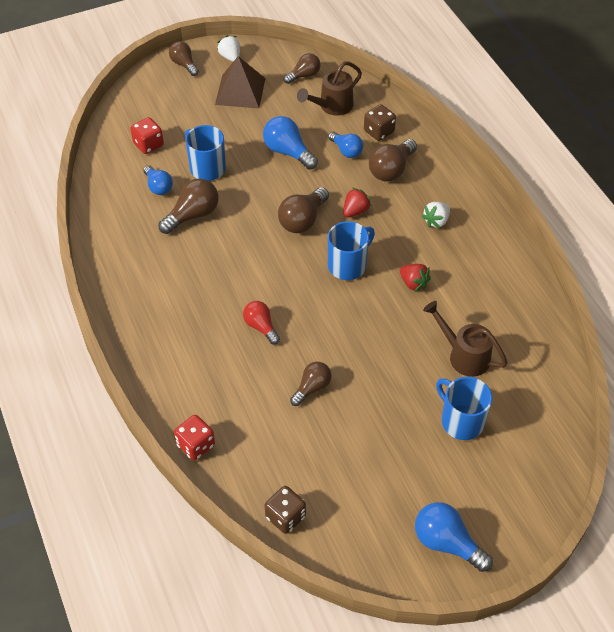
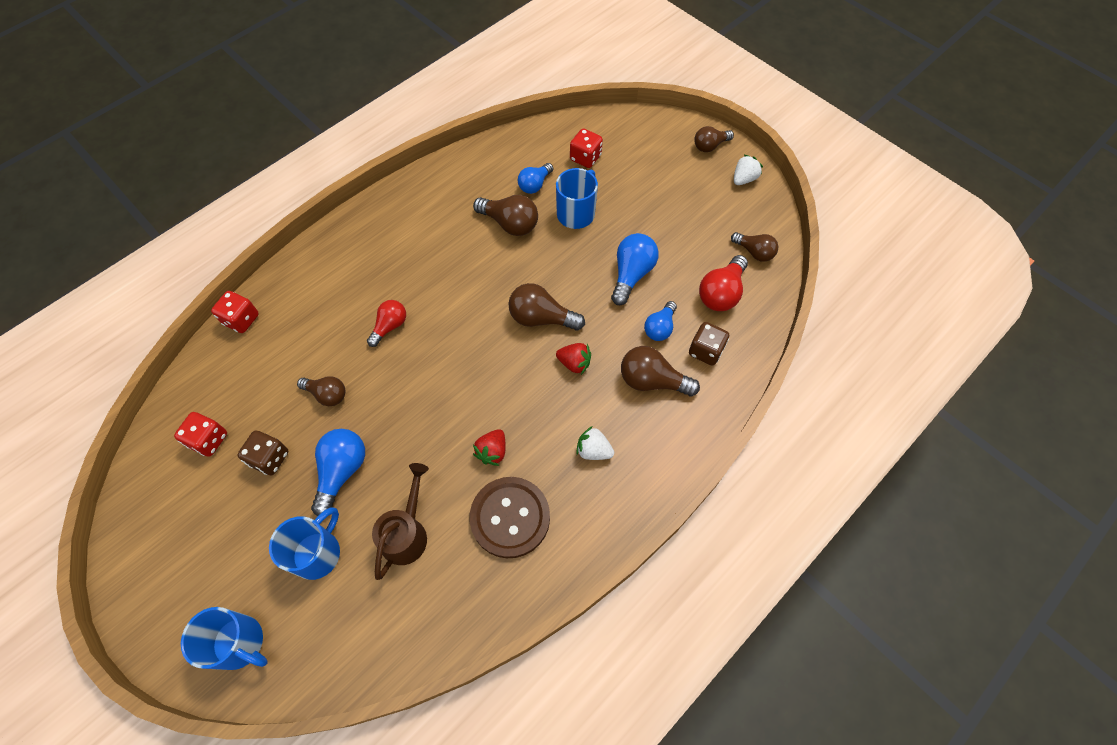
camera: 70 degrees right, 10 degrees up
(184, 64) = (710, 146): brown light bulb -> brown light bulb turned 150 degrees counterclockwise
(240, 91) = (698, 204): brown pyramid -> none
(285, 516) = (176, 418): brown dice -> brown dice (270, 458)
(321, 490) = (209, 440): none -> red dice
(332, 106) = (721, 293): brown watering can -> red light bulb
(348, 265) = (495, 379): blue mug -> blue mug (240, 643)
(447, 543) = (164, 578): blue light bulb -> blue light bulb (342, 471)
(473, 286) = (510, 517): none -> brown button

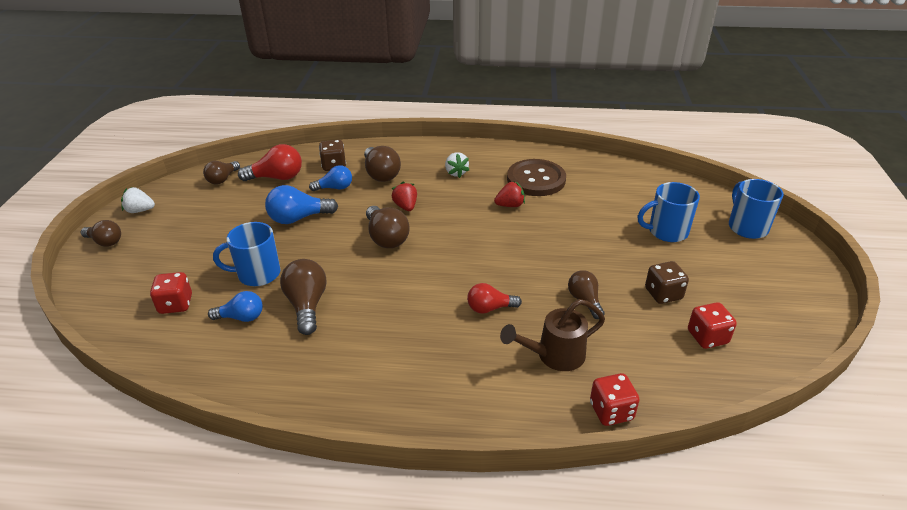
camera: 130 degrees left, 25 degrees down
(342, 471) = (615, 255): blue light bulb -> none
(407, 533) = (601, 207): brown watering can -> brown watering can (554, 355)
(754, 252) = (222, 179): brown light bulb -> brown light bulb turned 150 degrees counterclockwise

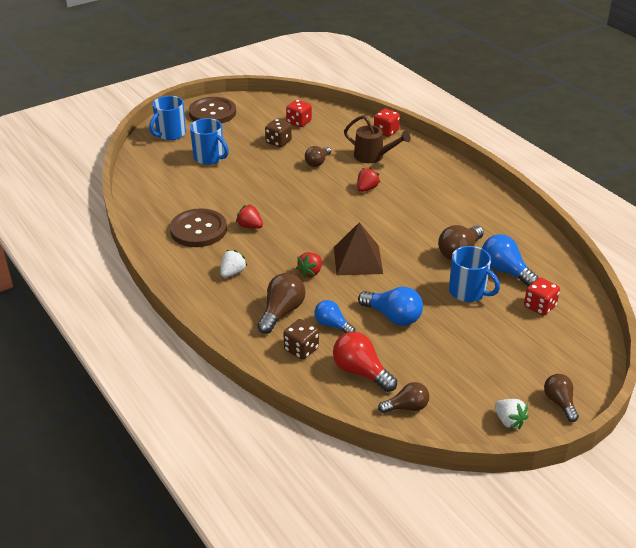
camera: 130 degrees left, 0 degrees up
(241, 317) = (505, 271): blue light bulb -> blue light bulb, size x1.51
(386, 238) = (357, 260): brown light bulb -> brown pyramid
(490, 308) = (366, 188): red light bulb -> red strawberry
(788, 276) = (212, 113): none -> brown button

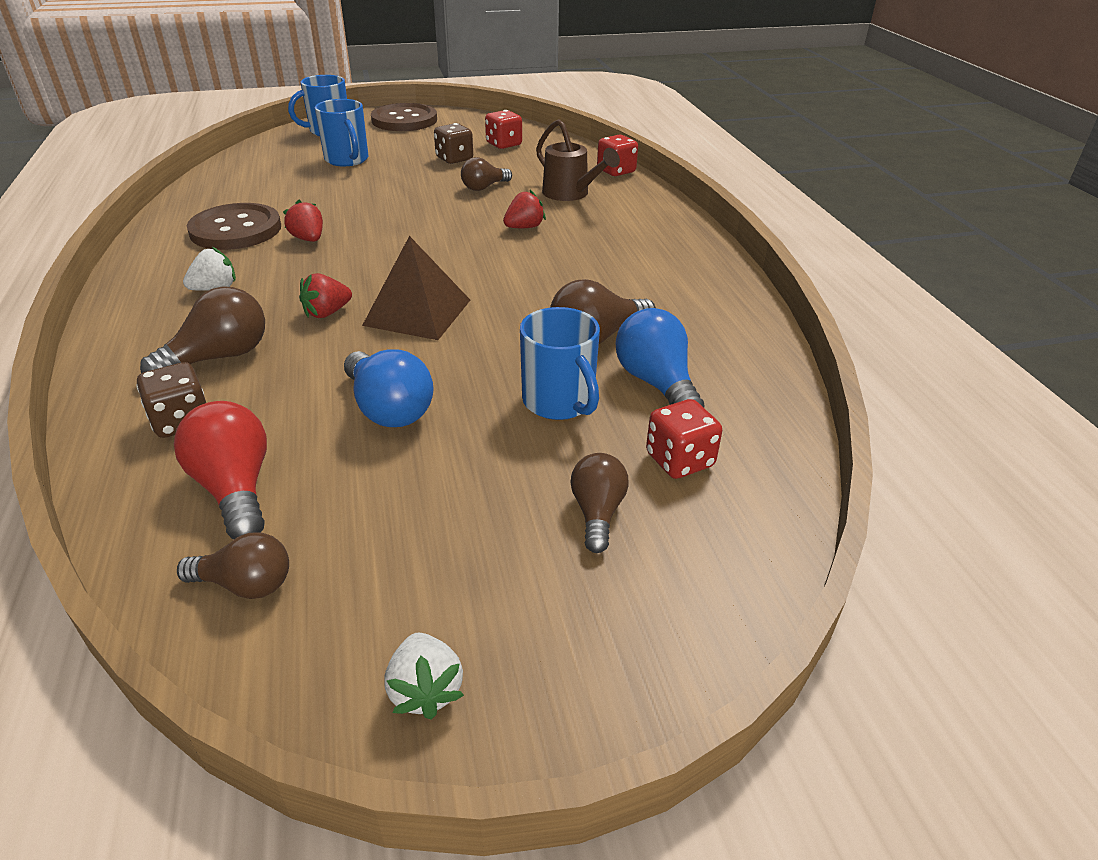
camera: 20 degrees right, 0 degrees up
(332, 325) = (274, 396): blue light bulb -> none
(559, 403) = (577, 683): brown light bulb -> brown light bulb (597, 513)

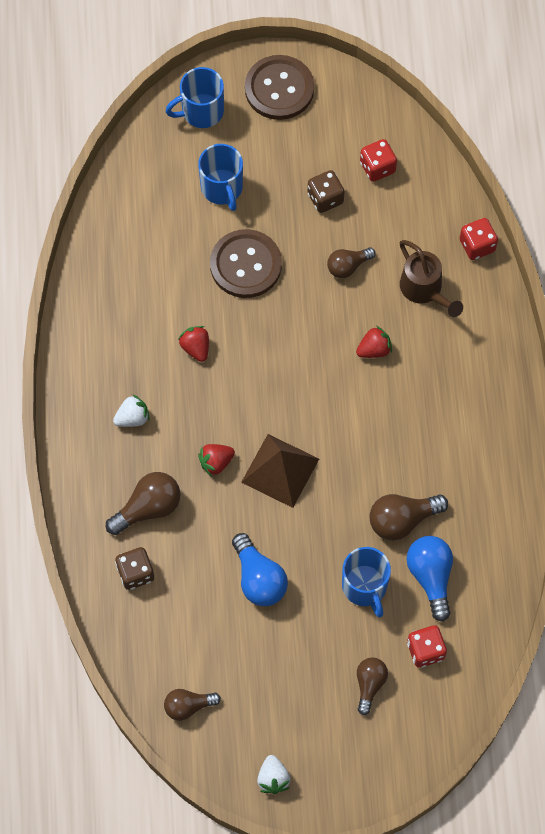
camera: 10 degrees right, 30 degrees up
(235, 488) = (175, 637): red light bulb -> none
(236, 230) = (135, 323): brown button -> brown button (245, 265)
(245, 584) = (188, 706): brown light bulb -> brown light bulb turned 150 degrees clockwise

